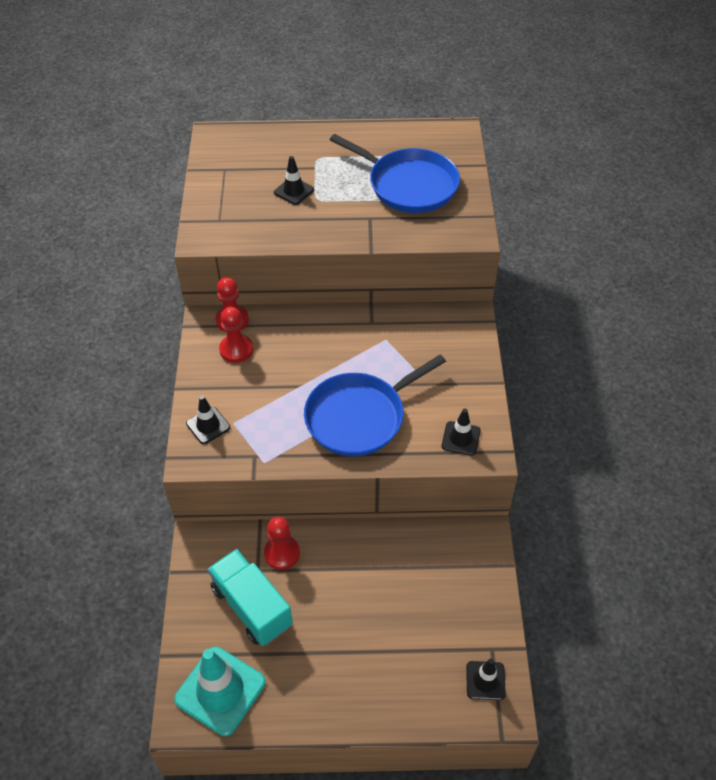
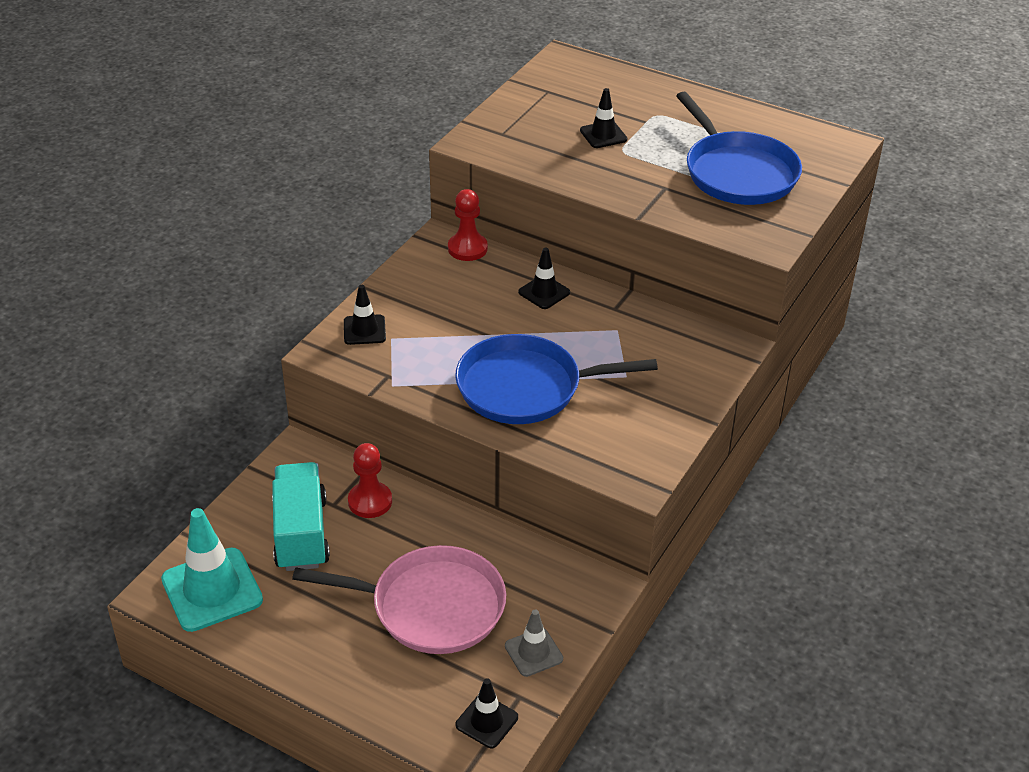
camera: 30 degrees right, 10 degrees down
(236, 349) = (449, 276): red pawn -> none
(385, 614) = (431, 606): none -> pink pan
(461, 438) = (620, 454): black traffic cone -> black traffic cone (544, 292)
(477, 610) = (533, 652): none -> grey traffic cone

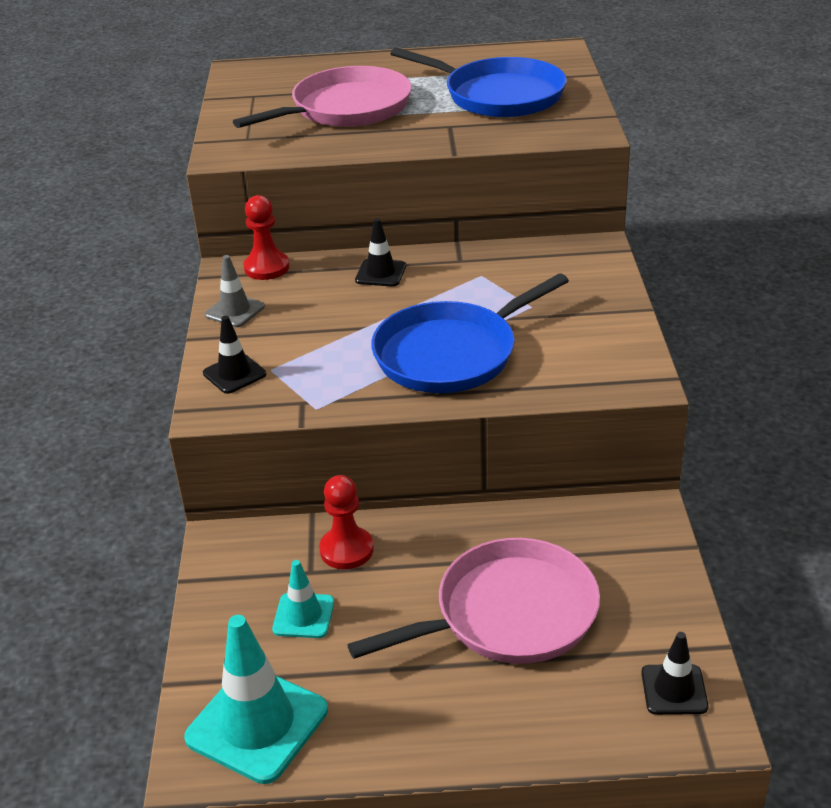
camera: 30 degrees left, 5 degrees down
(301, 533) = (303, 616): turquoise truck -> turquoise traffic cone
(533, 652) = (648, 602): grey traffic cone -> grey traffic cone (234, 311)
(603, 135) = (346, 109): black traffic cone -> pink pan

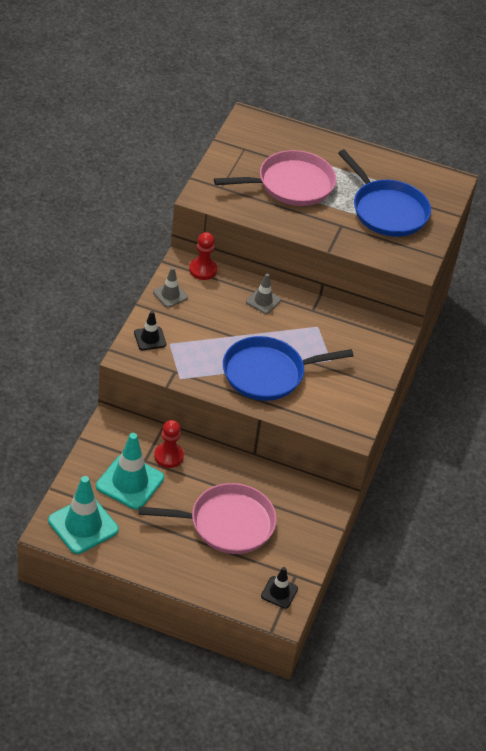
camera: 15 degrees right, 10 degrees up
(303, 616) = (130, 482): turquoise traffic cone -> turquoise traffic cone, size x1.84
(380, 273) = (263, 301): black traffic cone -> grey traffic cone

